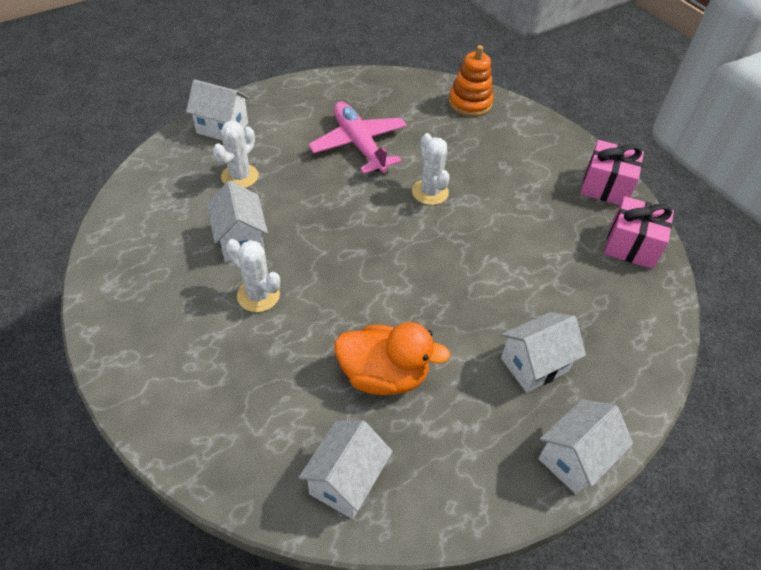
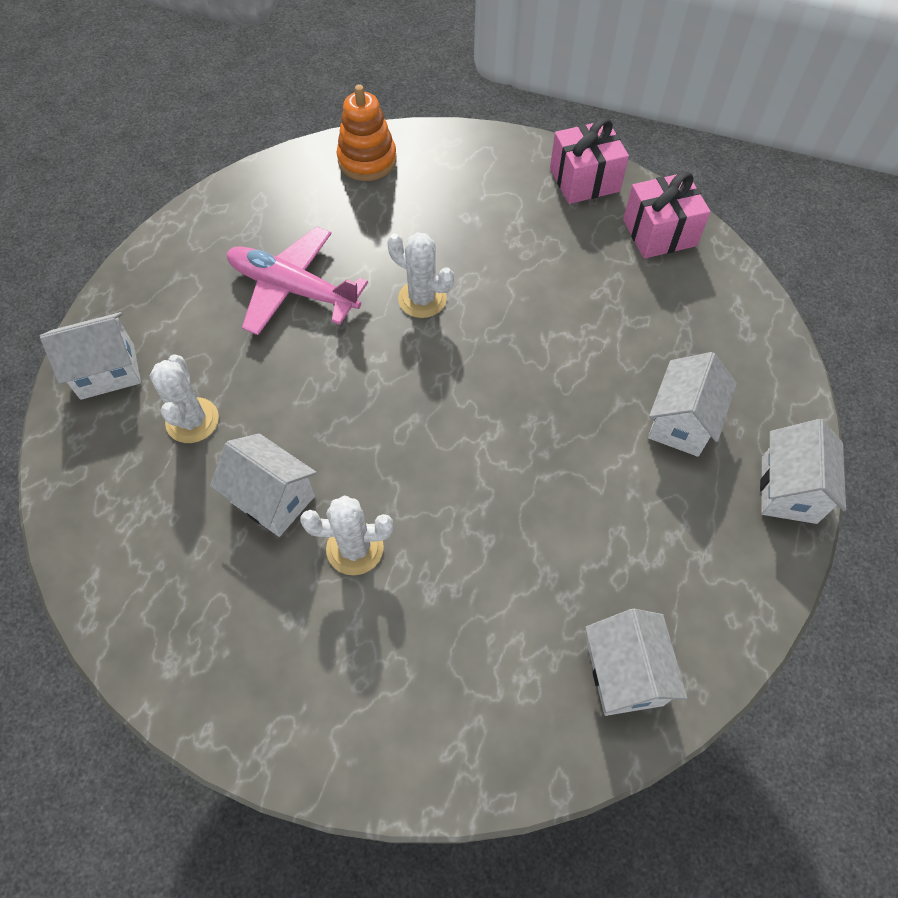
camera: 35 degrees left, 10 degrees up
(384, 375) = (561, 538): orange duck -> none

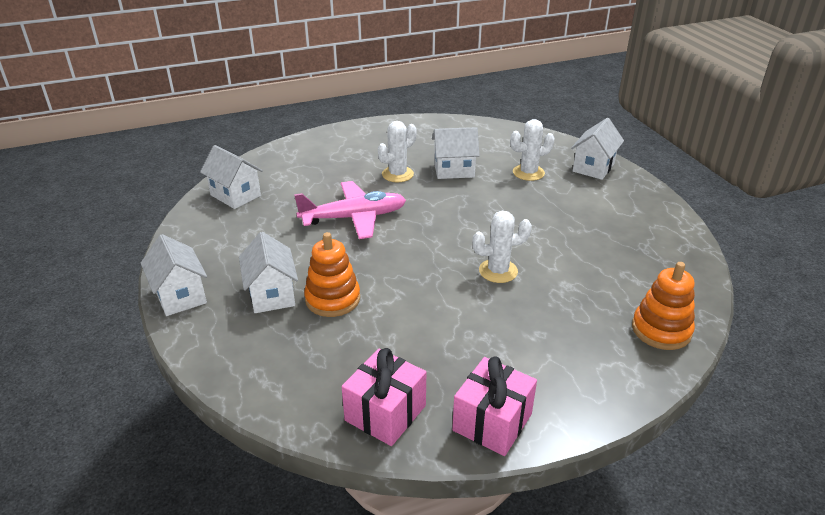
camera: 140 degrees right, 25 degrees down
(192, 420) = (528, 173): white cactus -> white cactus turned 60 degrees counterclockwise
(292, 289) = (573, 236): pink plane -> pink plane (354, 218)
(620, 374) = (332, 299): none -> orange stacking toy

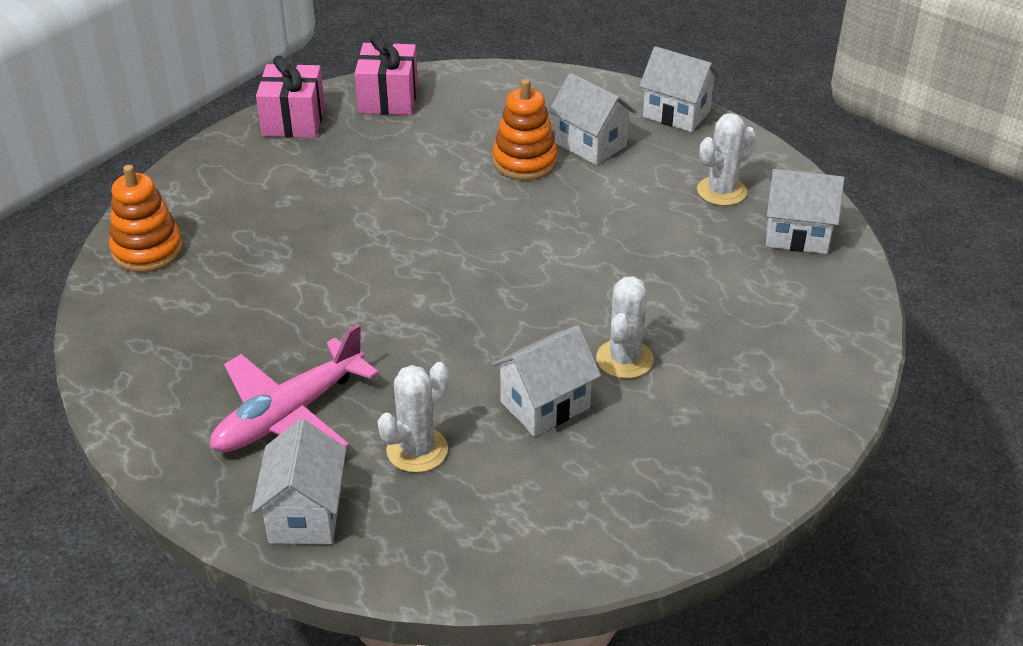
camera: 150 degrees right, 5 degrees up
(354, 218) = (606, 261): pink plane -> pink plane (289, 415)
(498, 271) = (366, 254): white cactus -> white cactus (721, 191)

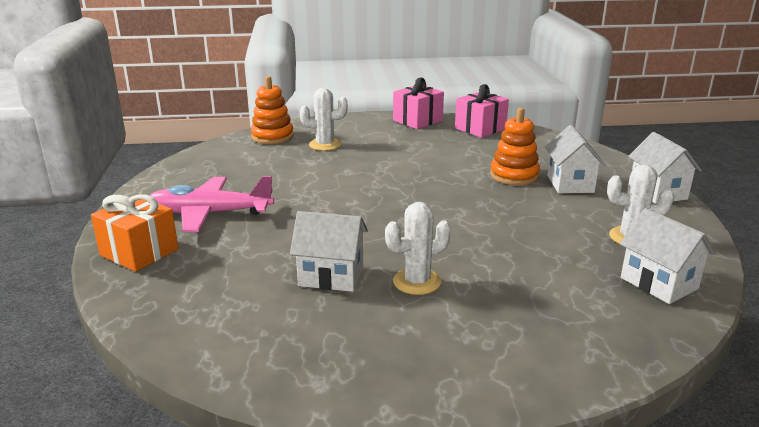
camera: 45 degrees right, 15 degrees down
(305, 514) = (139, 252): white house -> orange gift
(417, 450) = (232, 257): white cactus -> white cactus (325, 145)

